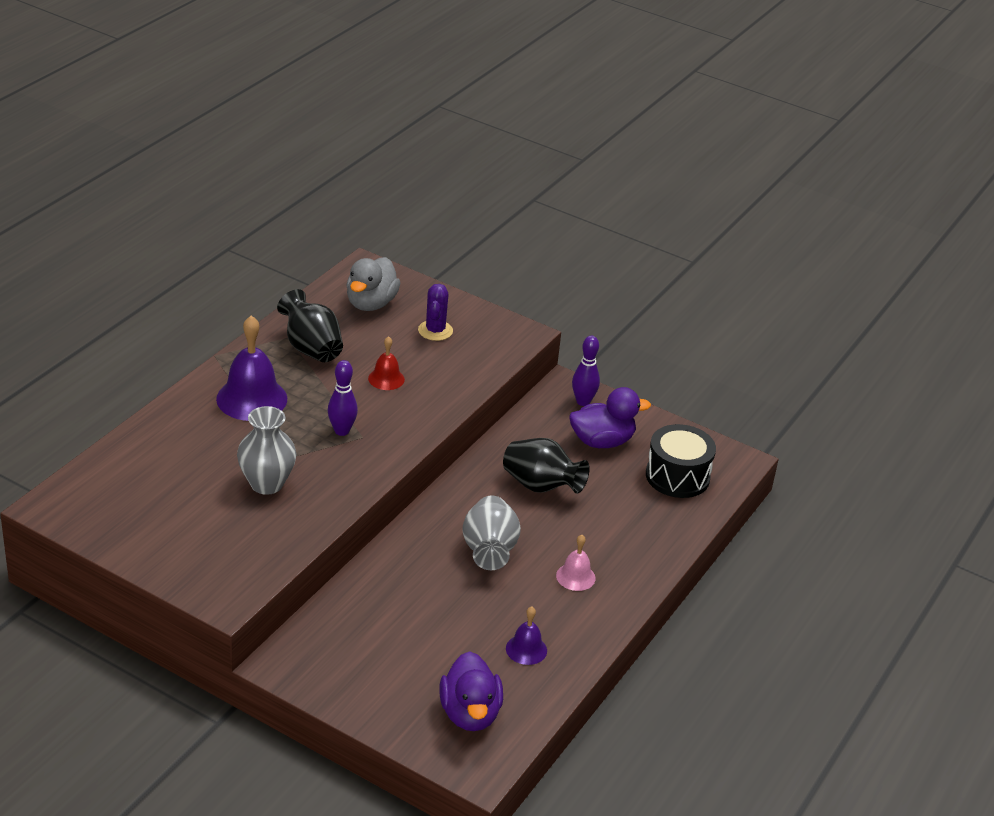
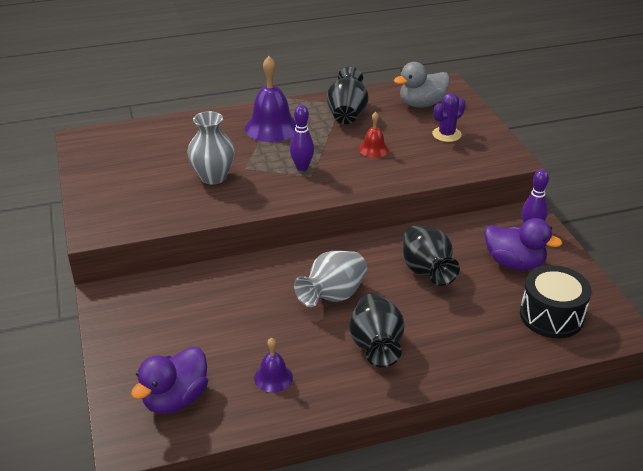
camera: 45 degrees right, 0 degrees up
(575, 577) = (376, 346): pink bell -> black vase

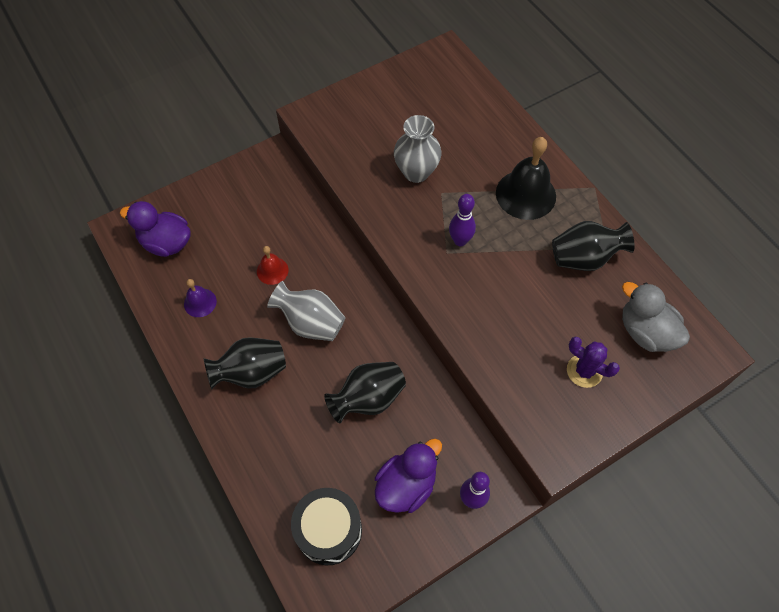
camera: 75 degrees right, 25 degrees up
(271, 127) = (525, 194): purple bell -> black bell
(373, 149) = (520, 300): red bell -> red bell (272, 270)
(514, 263) = (406, 485): purple duck -> purple duck turned 150 degrees counterclockwise

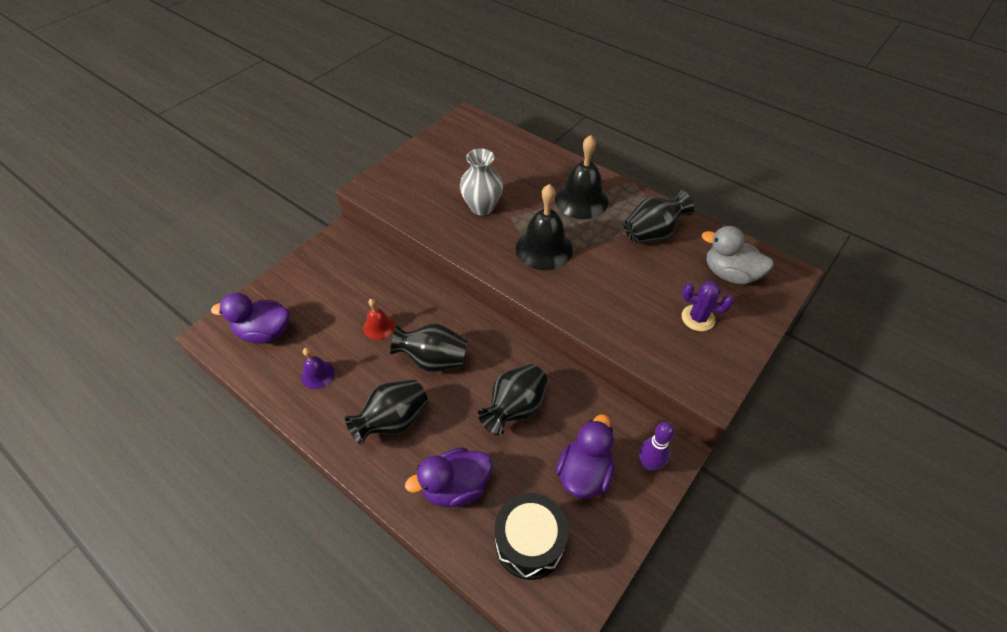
camera: 20 degrees left, 10 degrees down
(284, 455) = (455, 487): none -> purple duck
(311, 323) = (433, 360): grey vase -> black vase
(460, 241) = (544, 248): purple bowling pin -> black bell

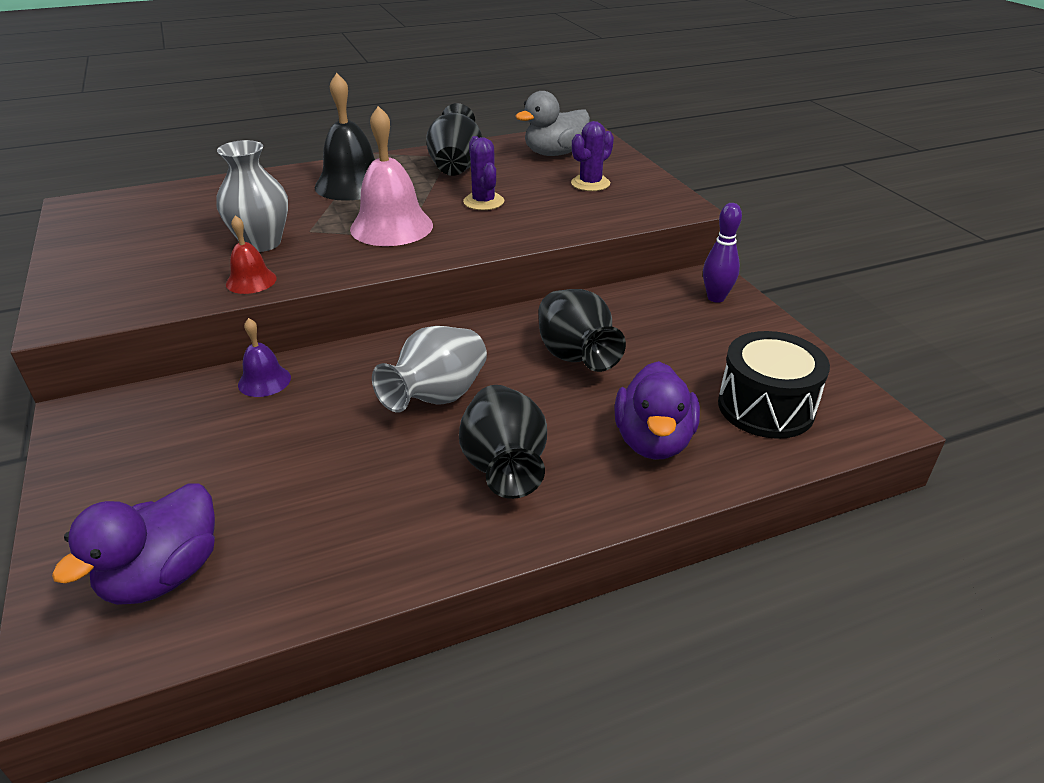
camera: 60 degrees left, 15 degrees down
(317, 374) = (336, 527): purple bell -> purple bell (264, 381)
(379, 326) = (319, 430): red bell -> red bell (251, 281)
(433, 360) = (437, 397): black vase -> grey vase
(544, 248) = (391, 227): black bell -> pink bell
(584, 473) = (700, 339): purple duck -> none
(614, 274) = (483, 202): none -> purple cactus

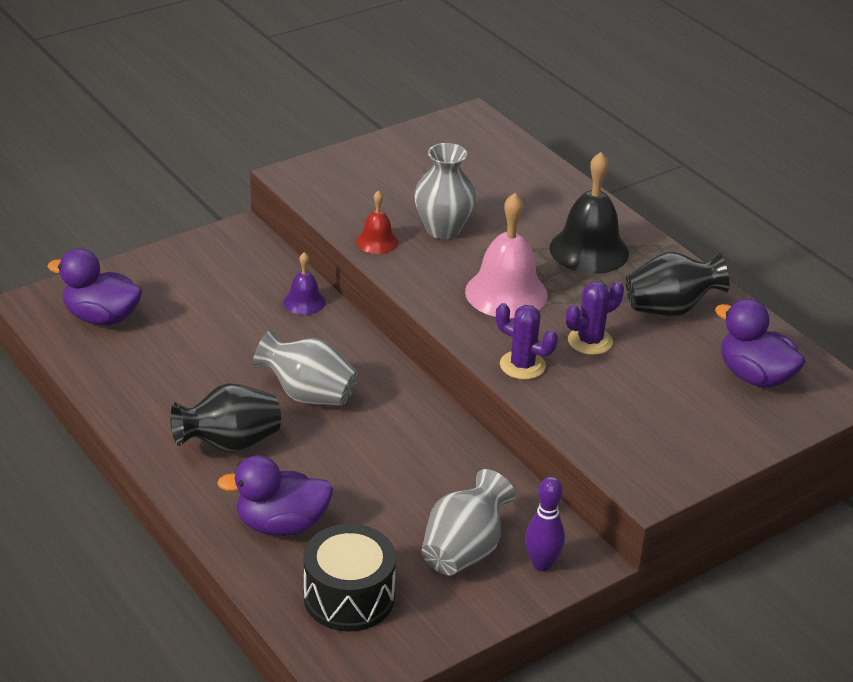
camera: 75 degrees right, 0 degrees up
(554, 153) = (755, 376): grey duck -> purple duck
(575, 357) = (393, 468): black vase -> none
(590, 183) = (678, 412): purple cactus -> purple cactus (522, 365)
(698, 333) = (464, 550): none -> grey vase

